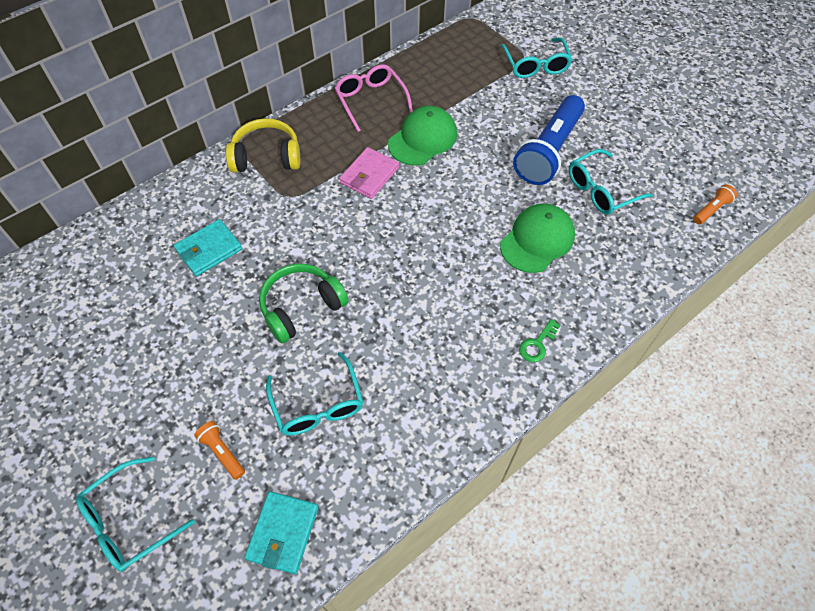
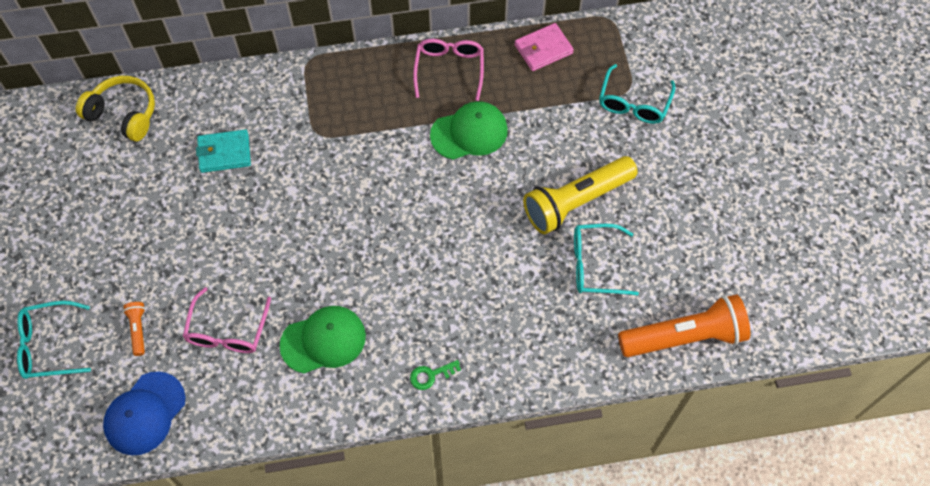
camera: 30 degrees right, 5 degrees up
(266, 156) = (322, 85): yellow headphones -> yellow headphones (124, 114)
(283, 533) = (145, 413): turquoise wallet -> blue cap
(301, 307) = (265, 242): green headphones -> none
(318, 405) = (227, 331): turquoise glasses -> pink glasses
(369, 175) = (397, 147): pink wallet -> pink wallet (543, 49)
(537, 240) = (500, 283): green cap -> green cap (323, 340)
(548, 151) = (576, 202): blue flashlight -> yellow flashlight
(711, 210) = (684, 337): orange flashlight -> orange flashlight, size x2.35

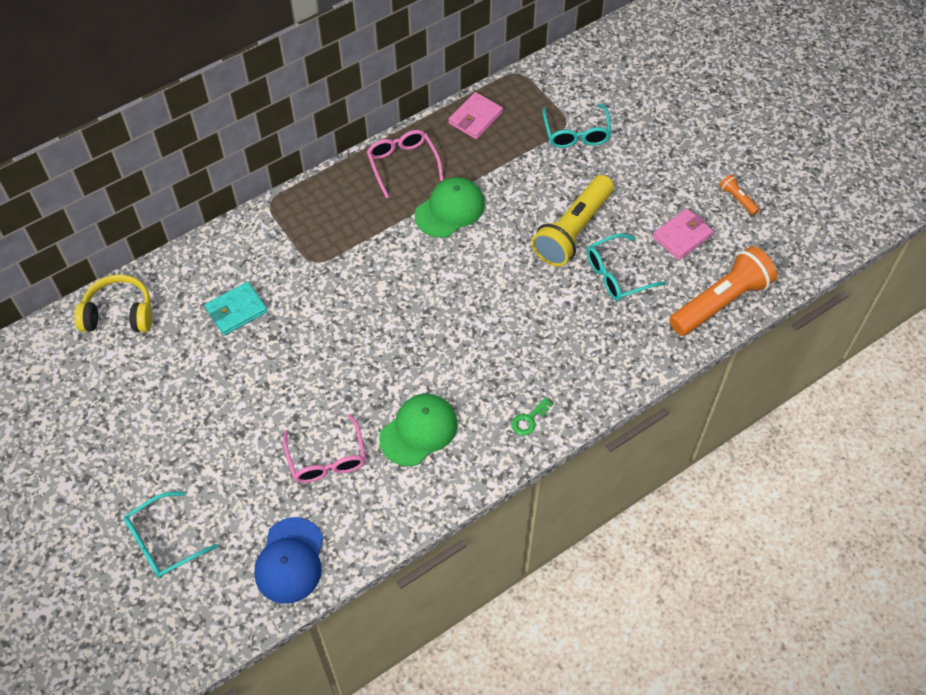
camera: 25 degrees left, 5 degrees down
(138, 329) = (242, 492): orange flashlight -> orange flashlight (737, 199)
(682, 252) = (682, 236): none -> pink wallet

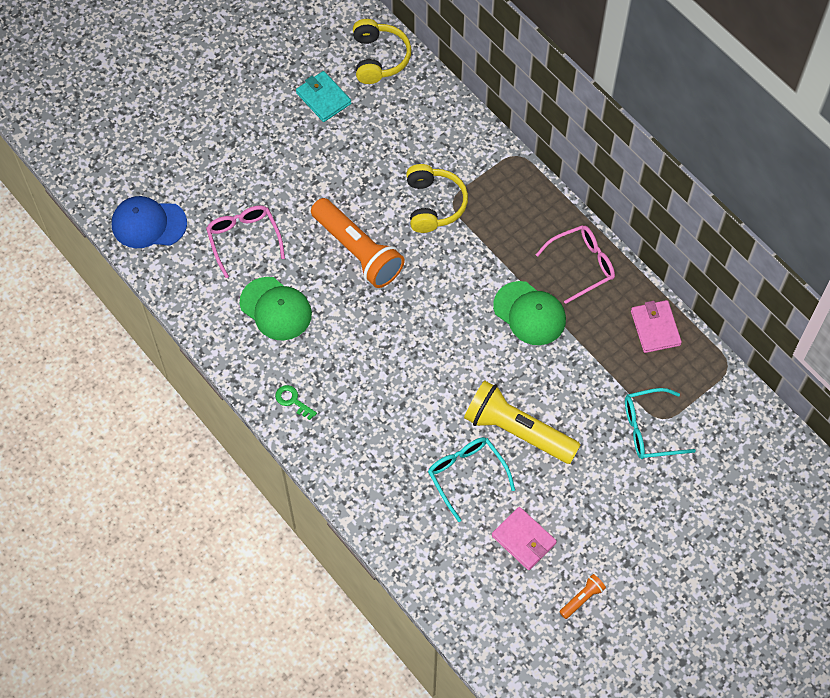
camera: 85 degrees right, 5 degrees up
(163, 542) = (163, 131): turquoise glasses -> none
(236, 310) = (391, 147): turquoise wallet -> turquoise wallet (323, 98)
(314, 277) = (434, 204): none -> yellow headphones
(327, 459) = (244, 239): pink glasses -> pink glasses turned 90 degrees clockwise
(475, 118) = (655, 328): pink wallet -> pink wallet turned 45 degrees clockwise
(721, 302) = (443, 578): orange flashlight -> orange flashlight (358, 251)

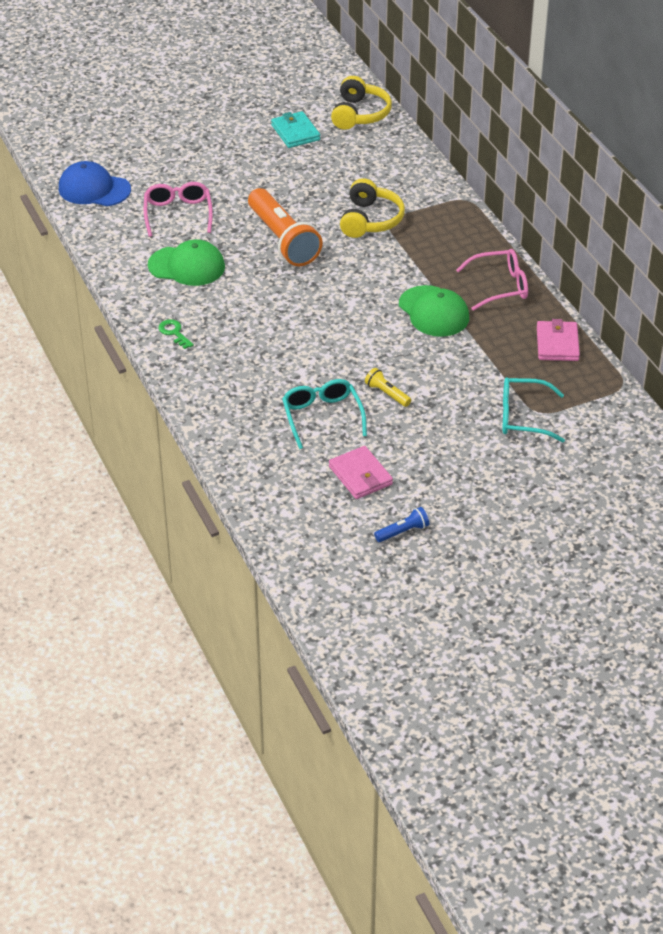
camera: 15 degrees right, 20 degrees down
(276, 309) = (187, 266): green cap -> green cap turned 45 degrees counterclockwise
(517, 430) = (387, 394): yellow flashlight -> yellow flashlight, size x0.43
(582, 598) = (403, 532): orange flashlight -> blue flashlight

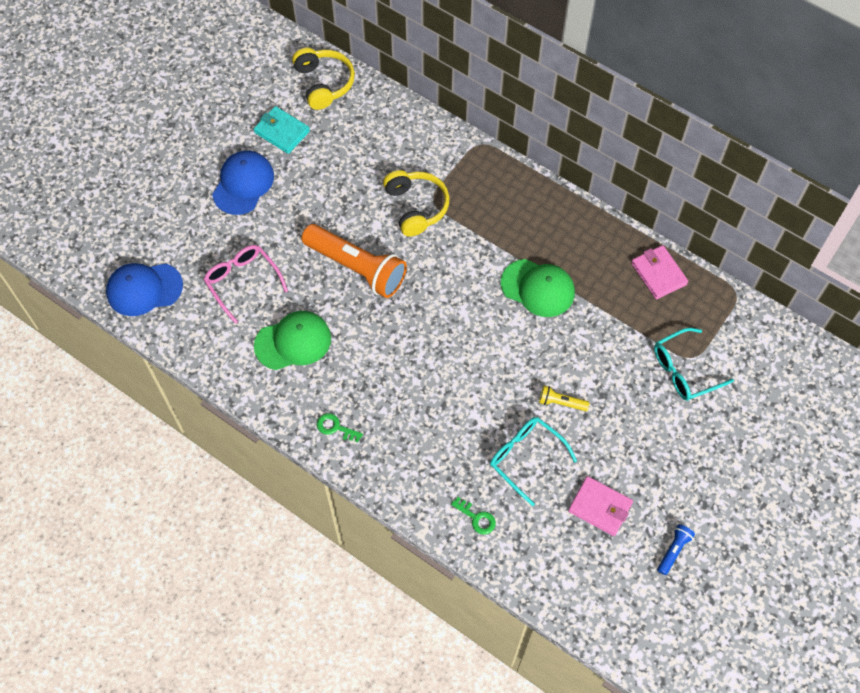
camera: 30 degrees left, 20 degrees up
(233, 153) = (243, 184): none -> blue cap
(243, 437) = (477, 518): none -> green key
(500, 286) = (572, 231): pink glasses -> none

